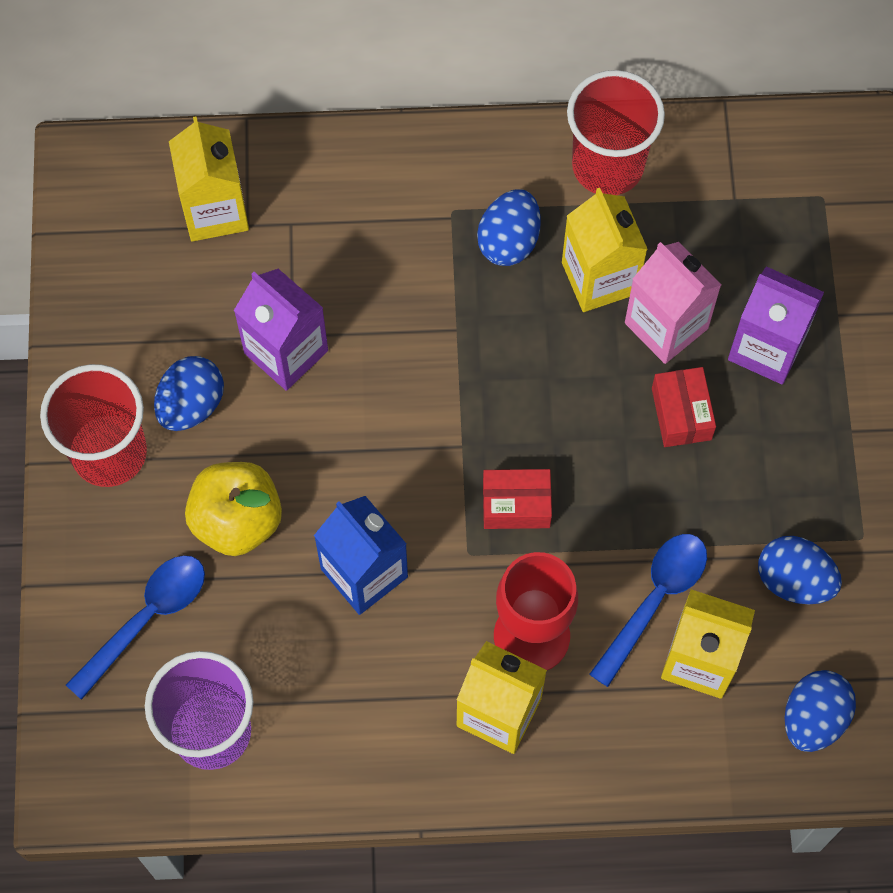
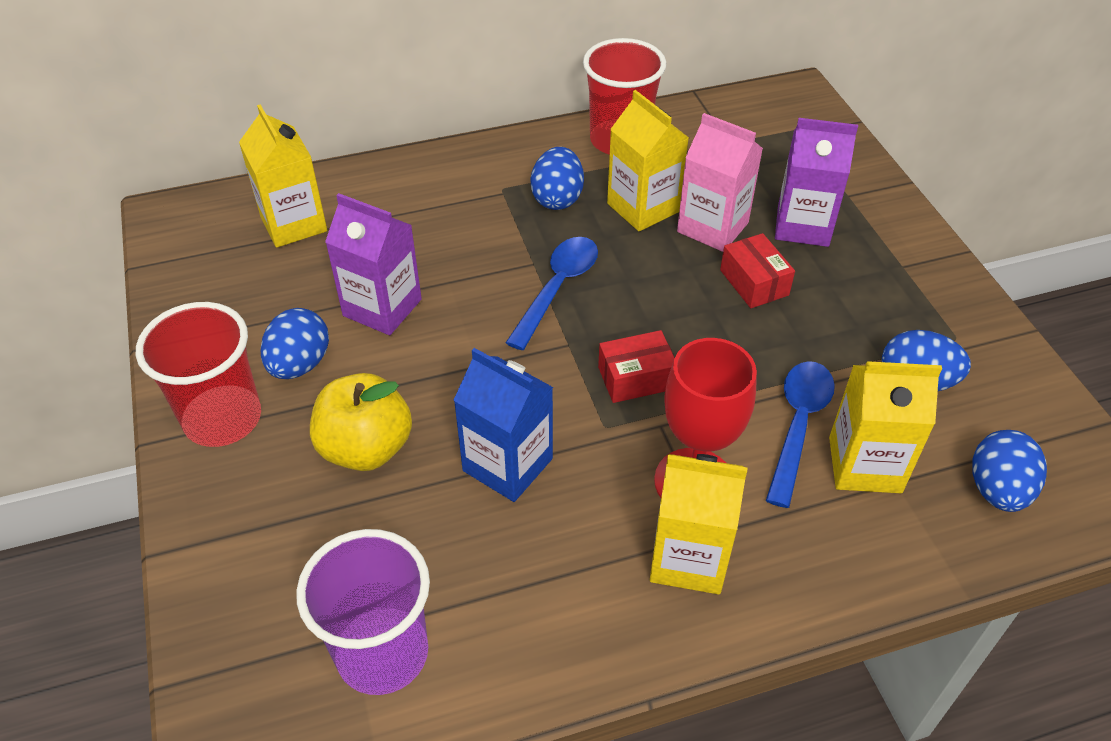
camera: 15 degrees left, 20 degrees down
(147, 618) = (287, 557): blue spoon -> blue spoon (557, 288)

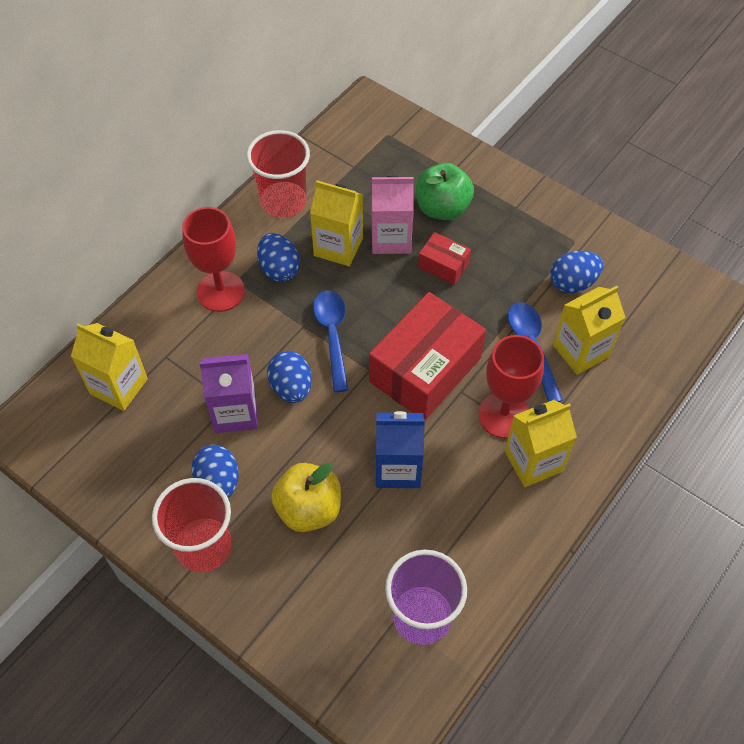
camera: 35 degrees left, 10 degrees up
(476, 190) = (220, 291): none -> red goblet
(636, 378) = (425, 370): red box -> red box, size x2.12
(803, 226) = (442, 208): purple carton -> green apple
(997, 490) = (652, 326): blue egg -> blue egg (291, 387)

